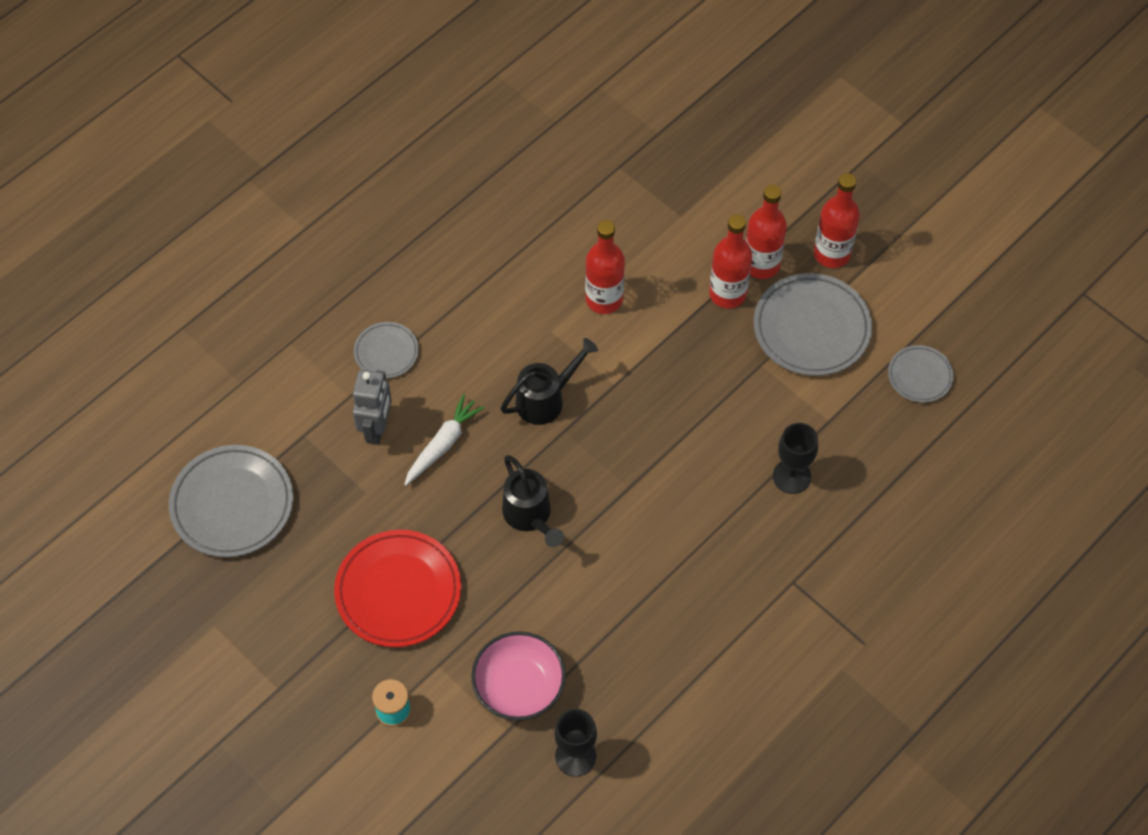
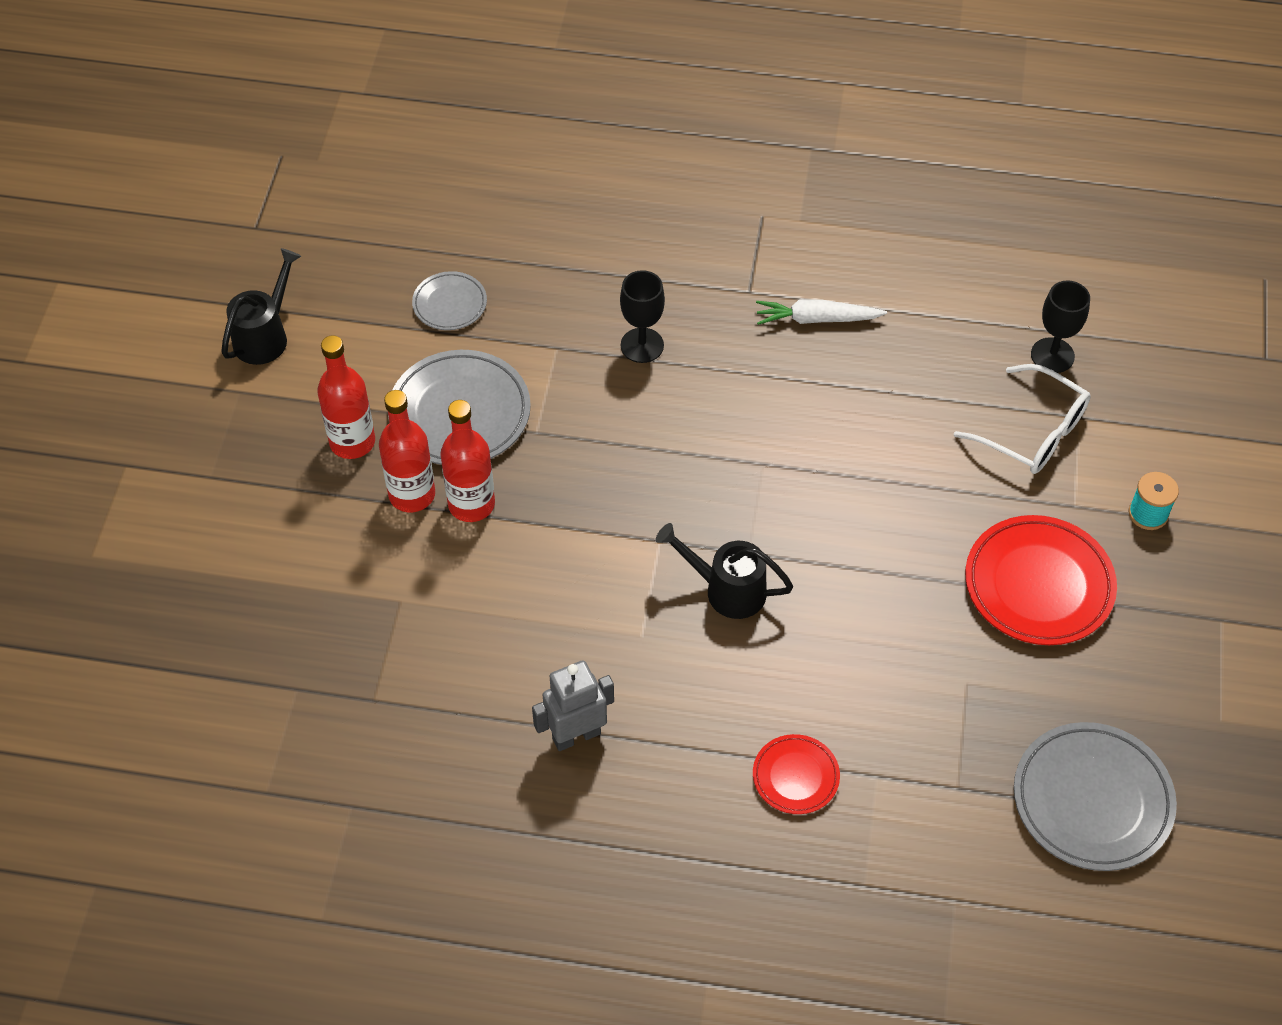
camera: 125 degrees left, 5 degrees down
(377, 428) = (890, 723): grey robot -> grey robot (576, 735)
(386, 352) = (795, 776): grey plate -> red plate
(443, 444) = (855, 649): white carrot -> white carrot (816, 319)
(519, 686) = (1033, 432): pink bowl -> white glasses
(530, 516) = (864, 525): black watering can -> black watering can (265, 336)
(604, 299) = (564, 610): red bottle -> none

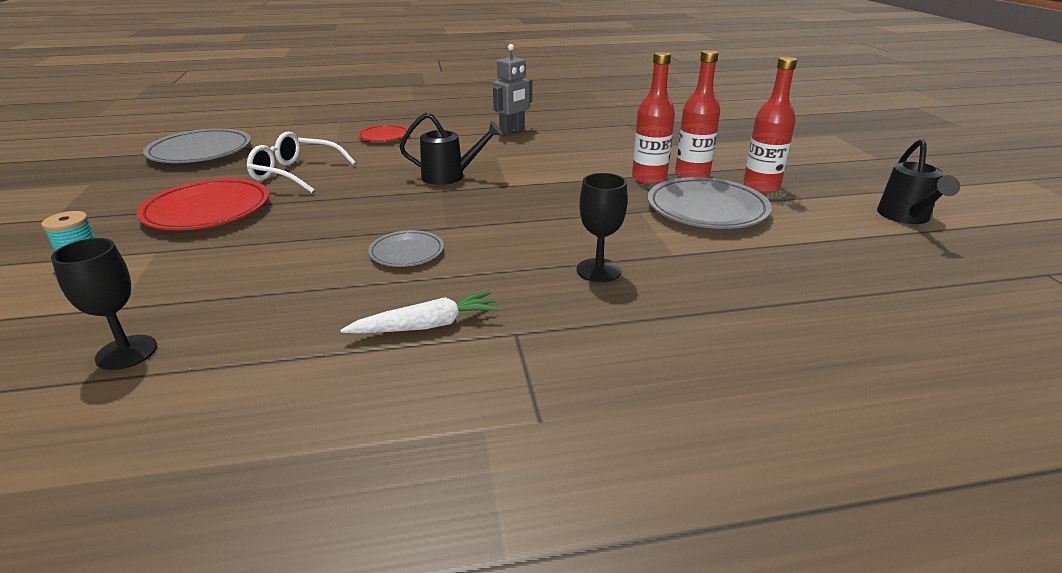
camera: 160 degrees right, 25 degrees down
(450, 304) = (799, 261): grey plate -> grey plate (407, 252)
(1033, 432) = (179, 287): white glasses -> white glasses (295, 173)

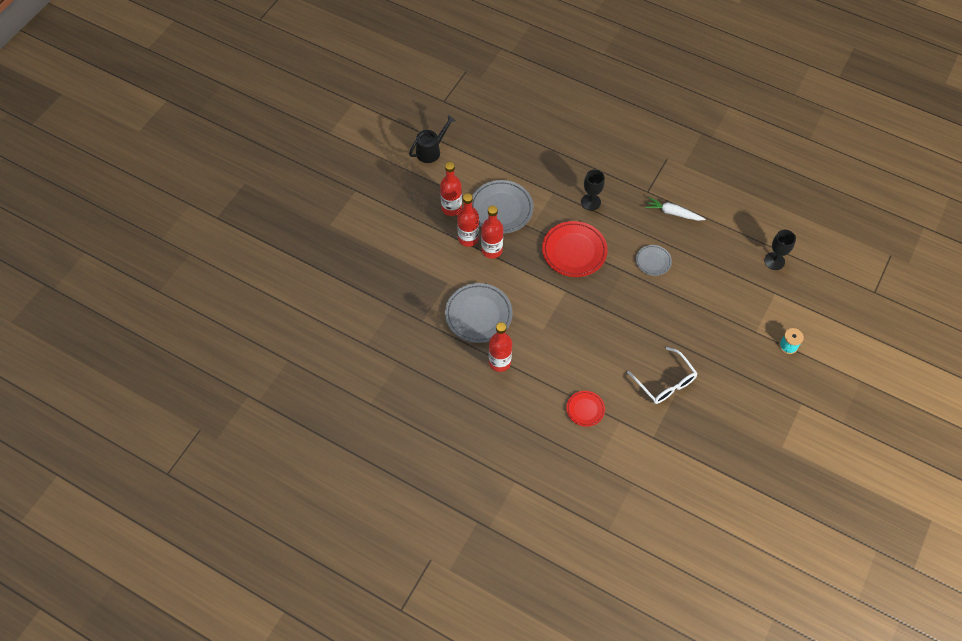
camera: 140 degrees left, 30 degrees up
(200, 152) = (709, 461): grey plate -> grey plate (478, 315)
(207, 211) = (725, 362): red plate -> red plate (574, 251)
(450, 176) = (586, 321): black watering can -> none
(512, 130) = (499, 362): grey robot -> red bottle

